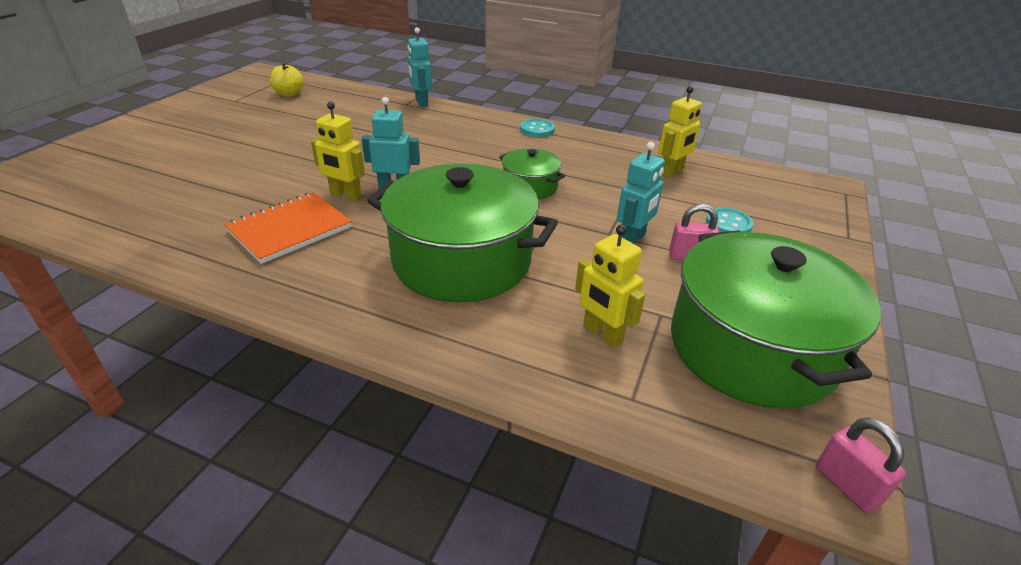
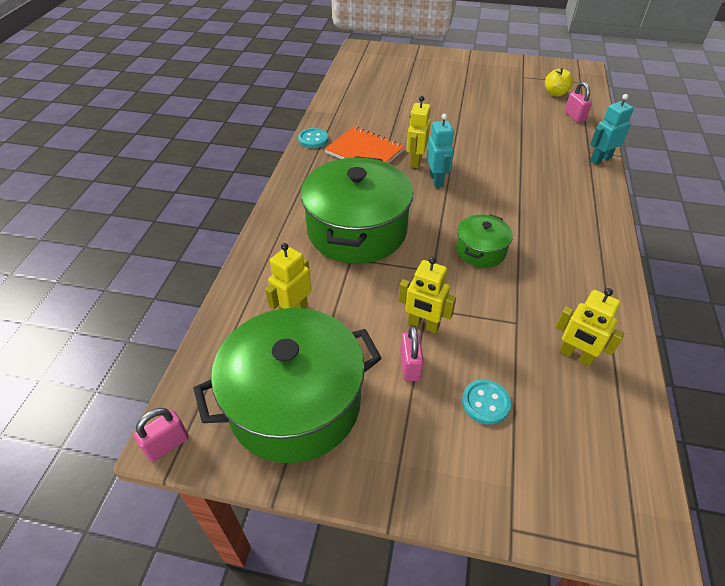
camera: 80 degrees right, 10 degrees up
(341, 96) = (574, 116): none -> pink padlock
(537, 129) = (602, 241): turquoise button -> turquoise button (313, 139)
(632, 239) = (423, 325): turquoise robot -> yellow robot

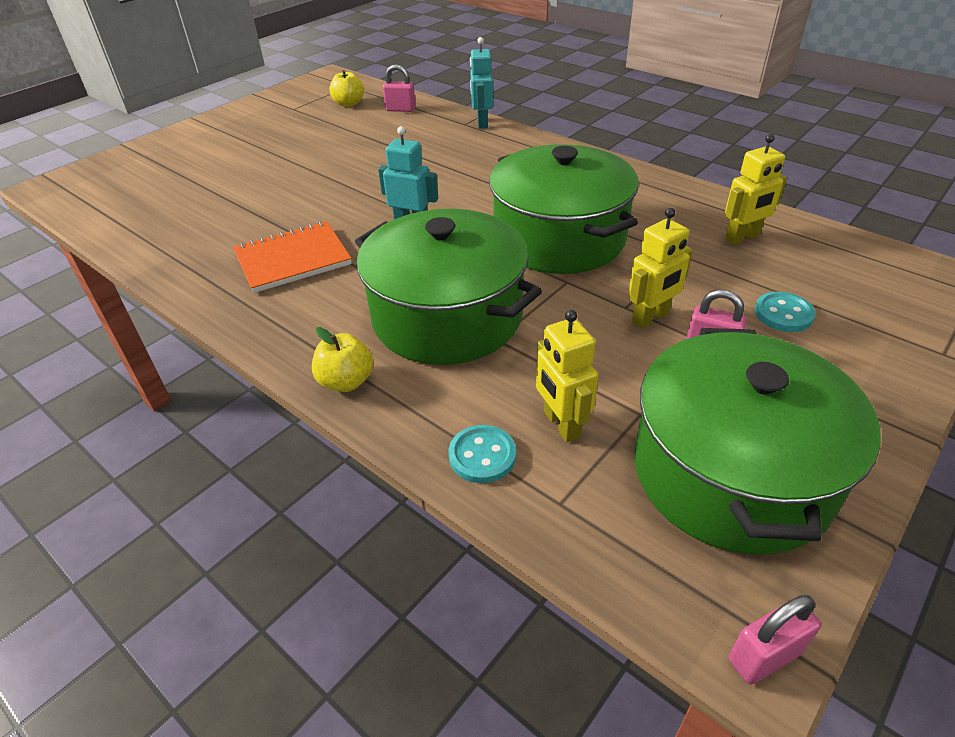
camera: 60 degrees left, 5 degrees down
(167, 444) = (764, 656): pink padlock -> pink padlock turned 75 degrees clockwise
(279, 215) = (346, 381): none -> yellow apple
(313, 139) = (207, 295): turquoise button -> turquoise button (482, 456)
(415, 161) = (360, 227): yellow robot -> none
(480, 251) = (559, 238): green pot -> green pot, size x2.07

